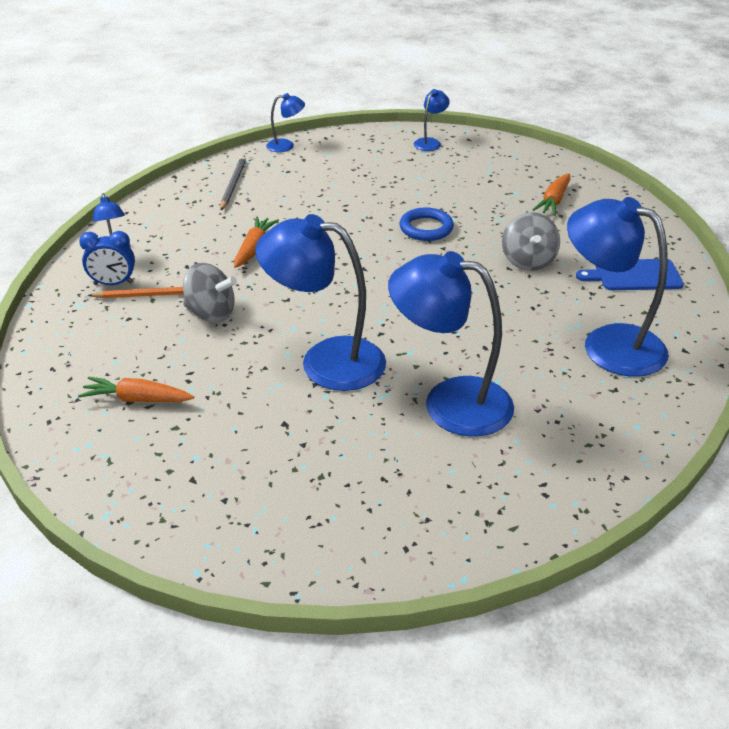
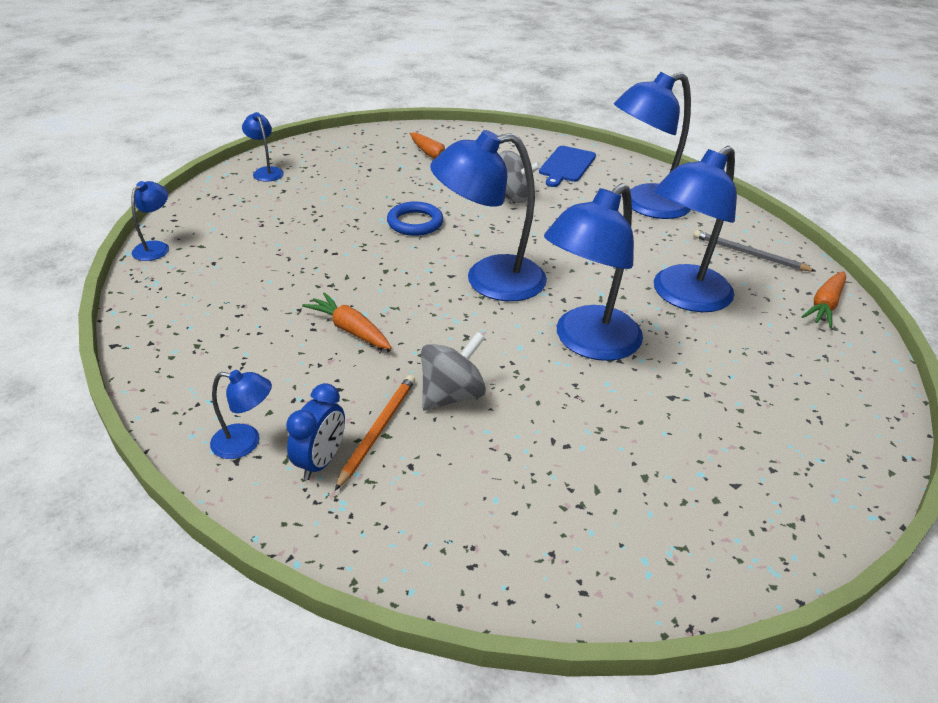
camera: 65 degrees left, 0 degrees up
(137, 399) = (580, 496): orange carrot -> orange carrot (824, 305)
(233, 185) = (195, 306): grey pencil -> grey pencil (749, 254)
(373, 288) = (489, 280): none -> blue lamp

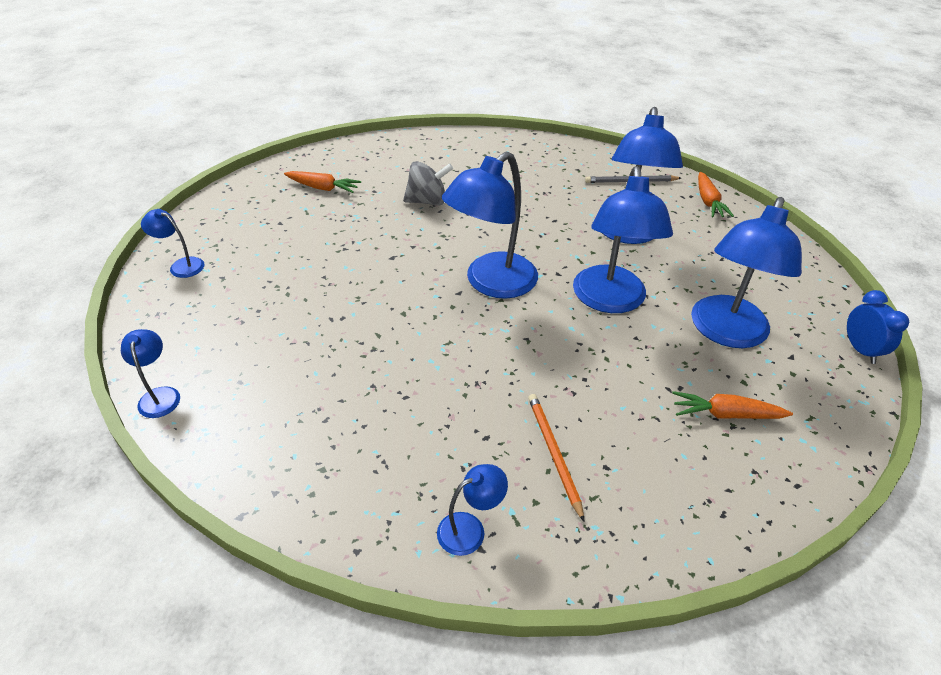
camera: 35 degrees left, 5 degrees up
(321, 461) = (543, 506): blue clock -> blue clock (860, 350)
(350, 329) = (436, 381): orange carrot -> orange carrot (725, 414)
(415, 223) = (378, 258): blue ring -> none
(452, 395) = (570, 393): grey spinning top -> none
(566, 165) = (438, 156): blue cutting board -> none
(645, 206) = (529, 170): blue lamp -> blue lamp (725, 333)

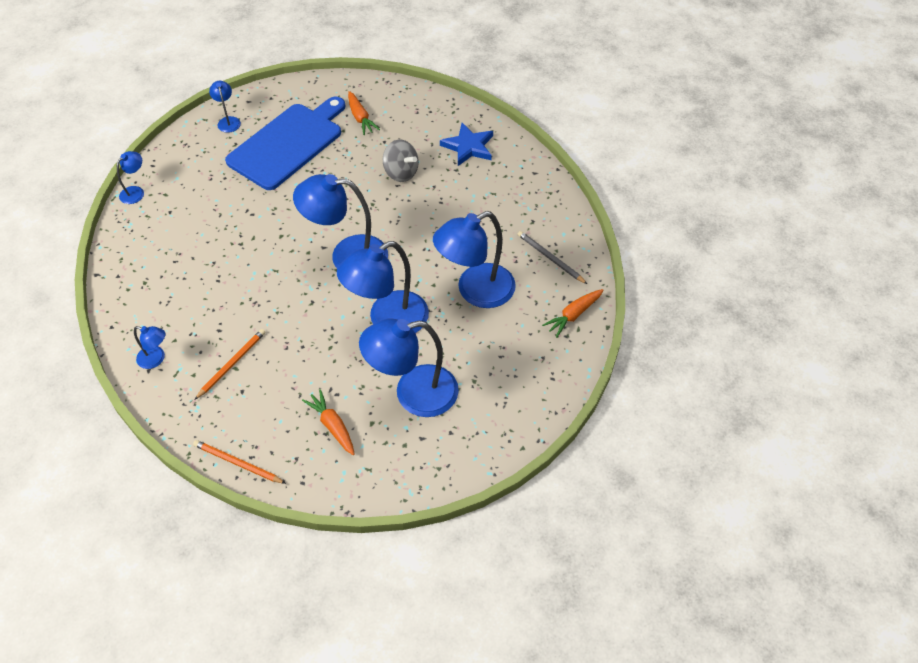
camera: 50 degrees right, 10 degrees up
(283, 244) = (288, 144): none -> blue cutting board
(449, 156) = (468, 147): none -> blue star
(725, 534) = (237, 463): none -> orange pencil
(860, 350) = (466, 473): blue clock -> none

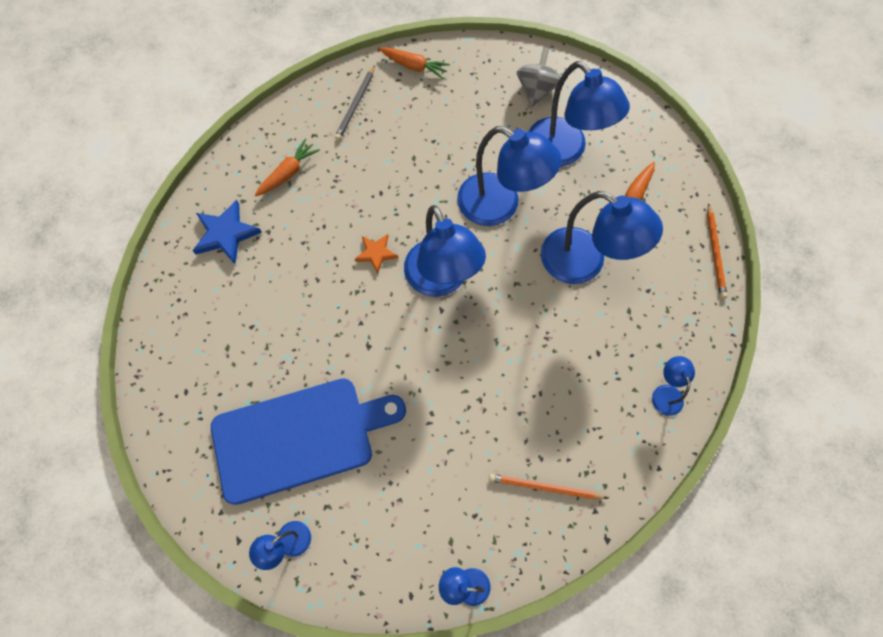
camera: 115 degrees left, 15 degrees up
(232, 364) = (627, 316): orange pencil -> orange pencil (544, 487)
(288, 144) = (299, 437): blue cutting board -> blue cutting board turned 150 degrees clockwise
(360, 118) = (219, 374): orange carrot -> orange carrot (288, 173)
(397, 225) = (376, 253): none -> orange star
(401, 173) = (296, 284): grey spinning top -> grey spinning top (536, 90)
(475, 291) = (427, 149): blue lamp -> blue lamp (584, 263)

